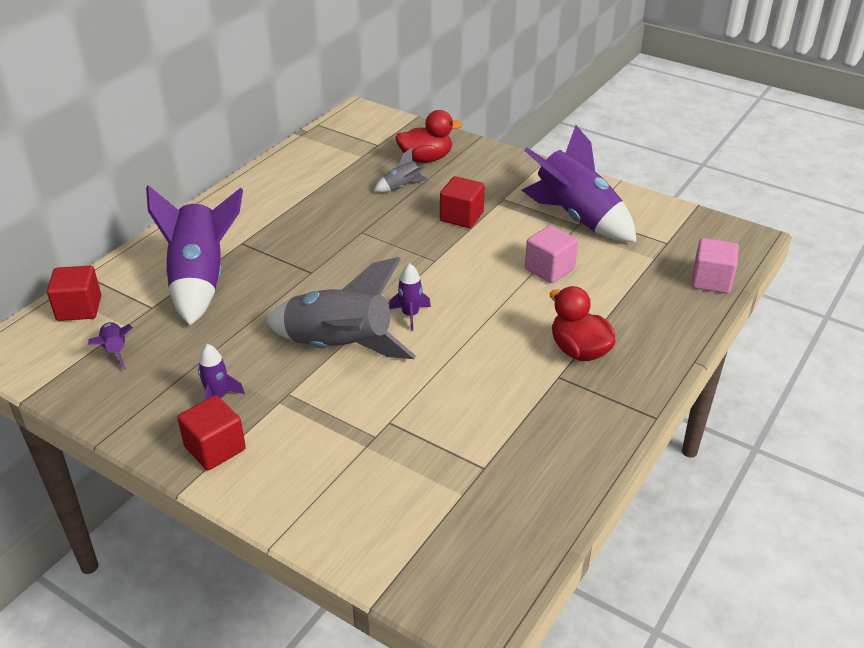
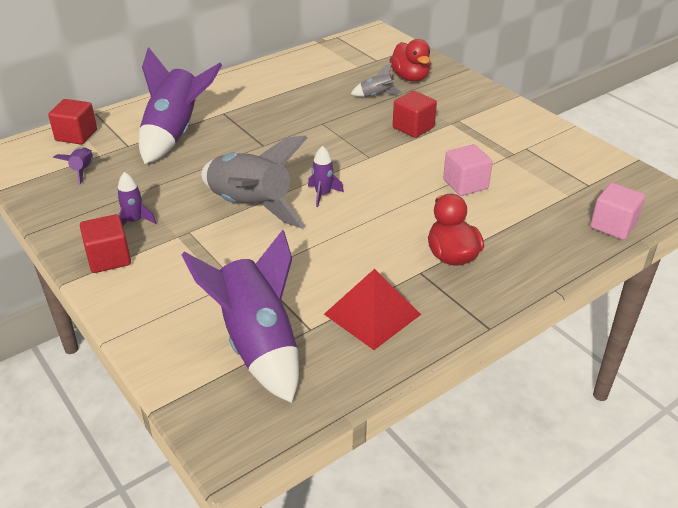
camera: 20 degrees right, 0 degrees up
(426, 159) = (410, 77): red duck -> red duck turned 60 degrees clockwise
(536, 434) = (372, 314): none -> red pyramid
(577, 217) = (515, 148): purple rocket -> purple rocket (258, 344)

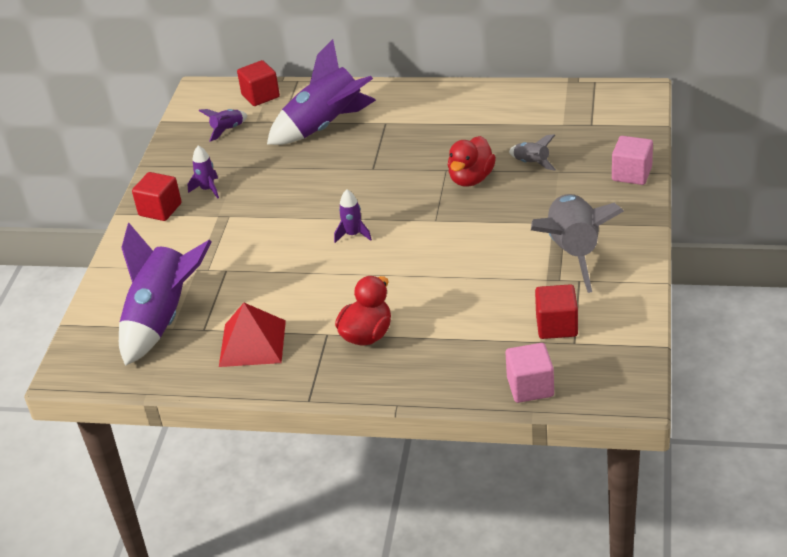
camera: 50 degrees right, 0 degrees up
(250, 206) = (291, 217): grey rocket -> grey rocket (573, 252)
(410, 77) = (592, 158): red duck -> red duck (471, 179)
(413, 127) = (513, 211): red cube -> red cube (556, 326)
(465, 184) = (471, 284): pink cube -> pink cube (631, 174)

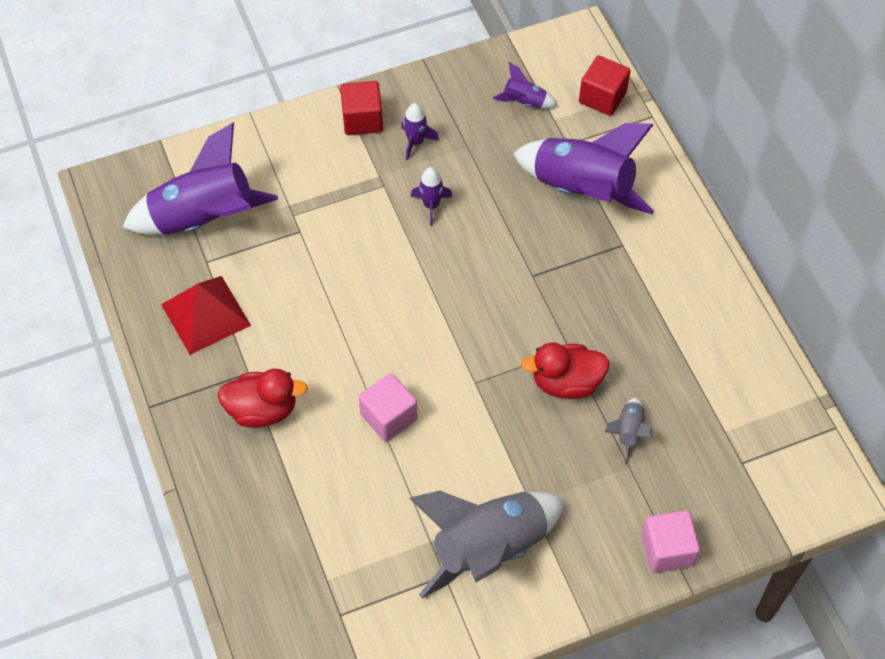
camera: 55 degrees right, 20 degrees up
(353, 234) = (411, 315): purple rocket -> purple rocket (431, 205)
(530, 387) = (254, 601): pink cube -> pink cube (389, 417)
(556, 326) = (358, 585): red cube -> none

